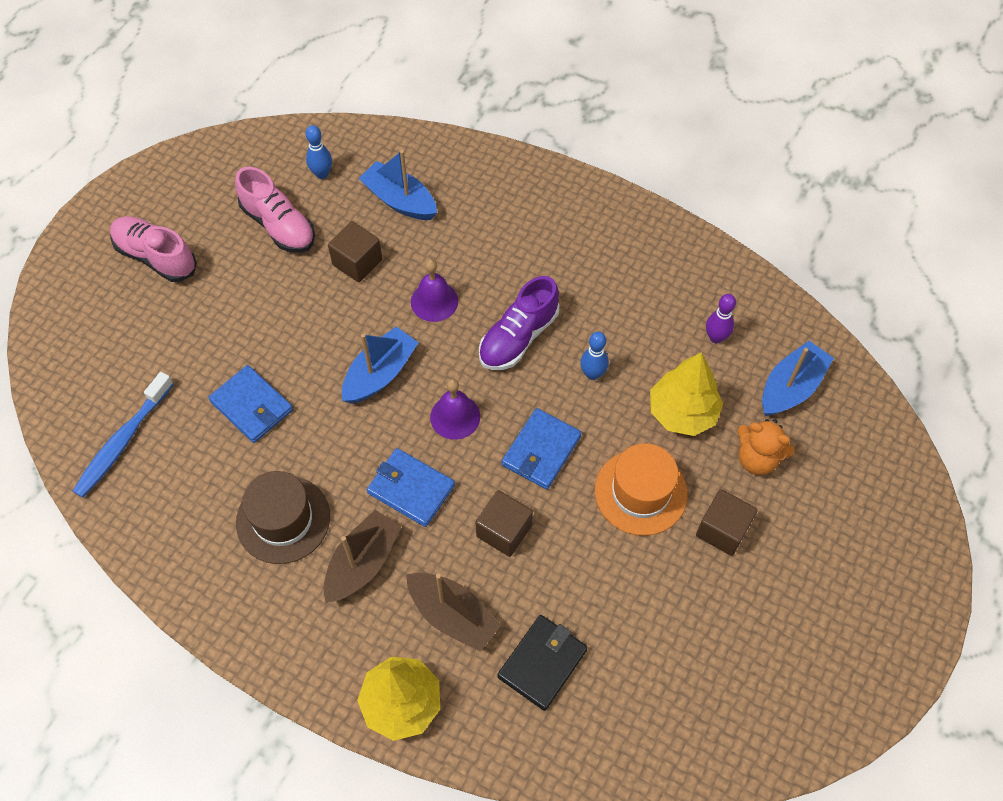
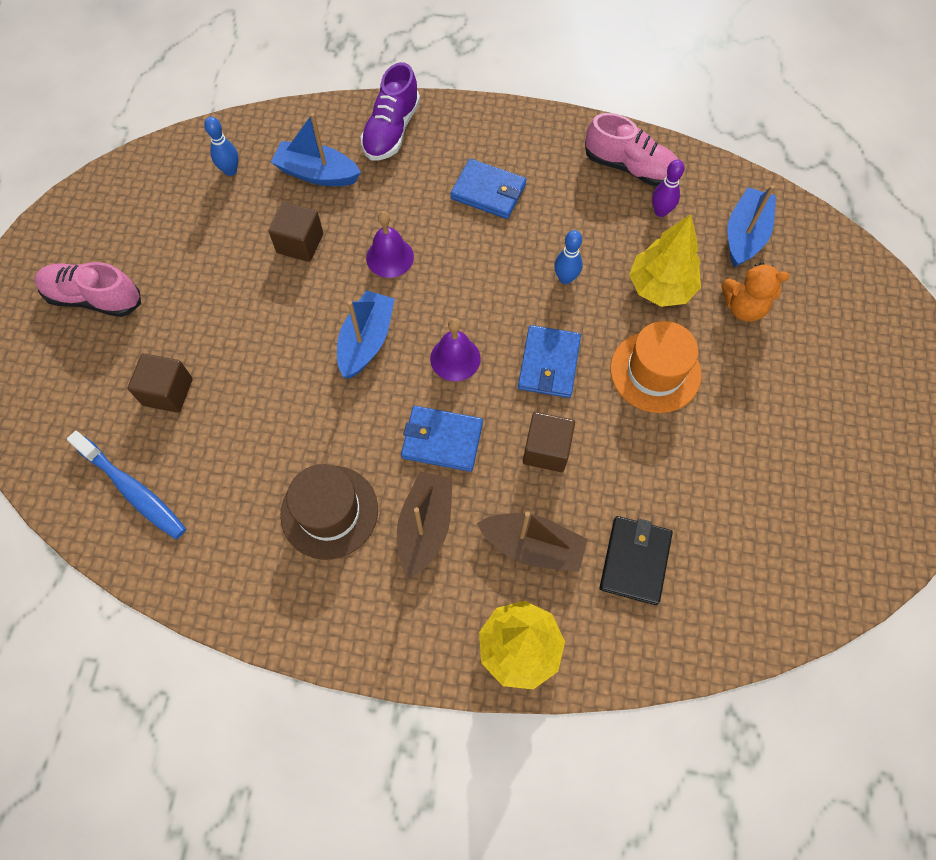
camera: 20 degrees left, 5 degrees up
(123, 441) = (133, 490): blue toothbrush -> blue toothbrush turned 60 degrees counterclockwise
(252, 406) = (252, 412): blue wallet -> blue wallet (488, 192)
(278, 225) = (207, 231): pink shoe -> pink shoe (630, 167)
(518, 337) = (483, 266): purple shoe -> purple shoe (391, 131)
(722, 530) = (742, 381): brown cube -> brown cube (168, 392)

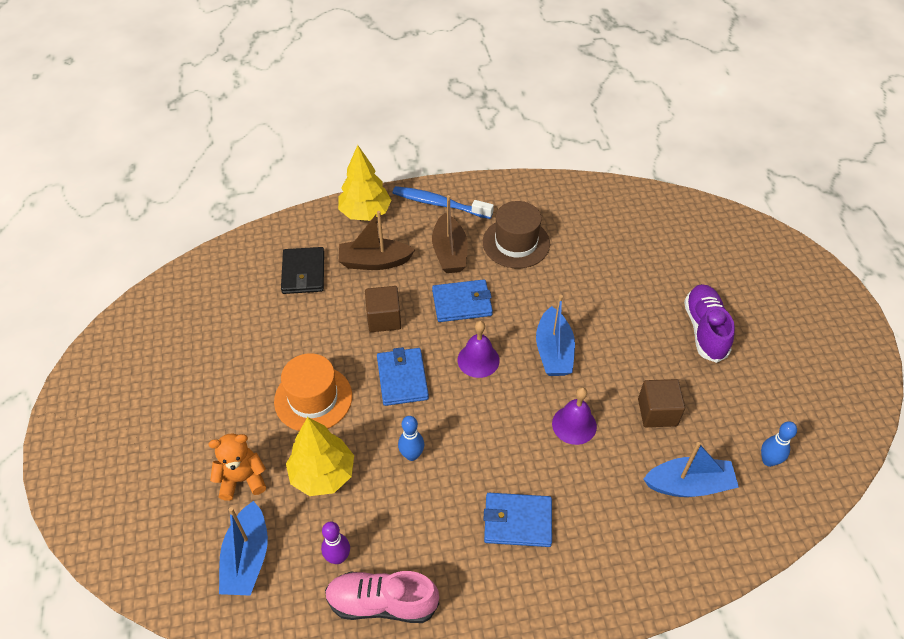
camera: 160 degrees right, 15 degrees down
(94, 298) = (779, 318): pink shoe -> none
(133, 490) = (647, 219): blue toothbrush -> blue toothbrush (439, 204)
(168, 392) = (672, 276): brown cube -> none
(391, 131) = (649, 561): purple shoe -> purple shoe (705, 330)

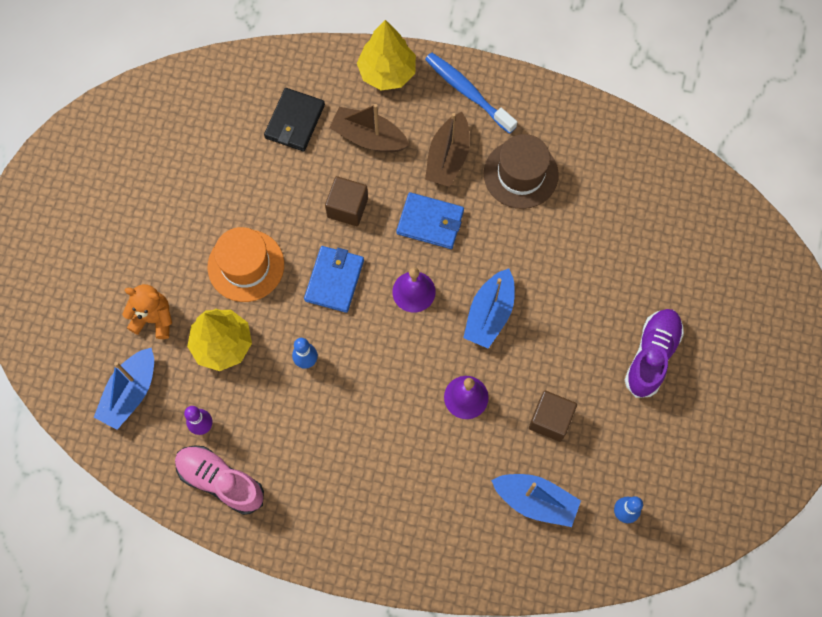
camera: 25 degrees right, 20 degrees up
(517, 521) = (366, 464): blue wallet -> none

